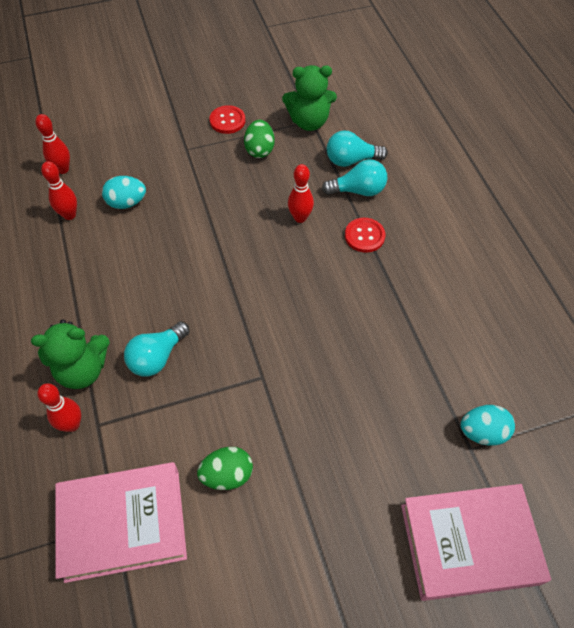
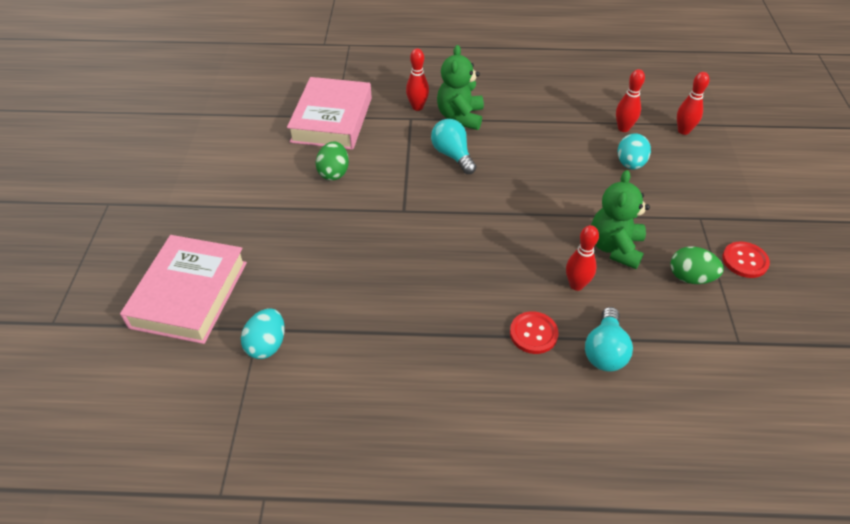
camera: 110 degrees right, 10 degrees down
(309, 122) = (736, 339): green teddy bear -> green teddy bear (615, 247)
(351, 160) = (658, 361): turquoise light bulb -> none

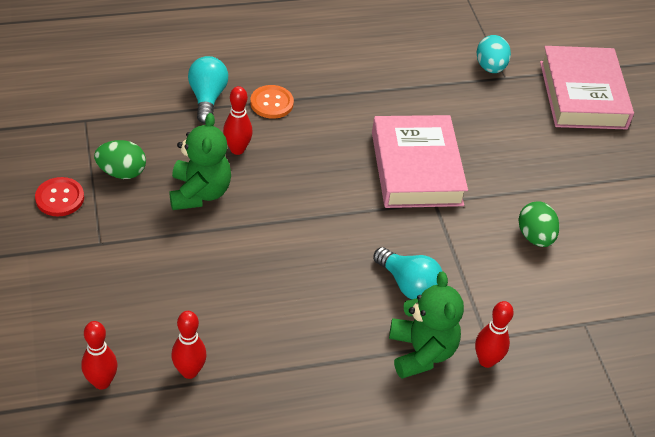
camera: 160 degrees right, 0 degrees up
(332, 120) = (586, 317): pink book -> pink book (416, 168)
(533, 333) = (271, 103): red button -> orange button
(630, 164) = (181, 308): turquoise egg -> none

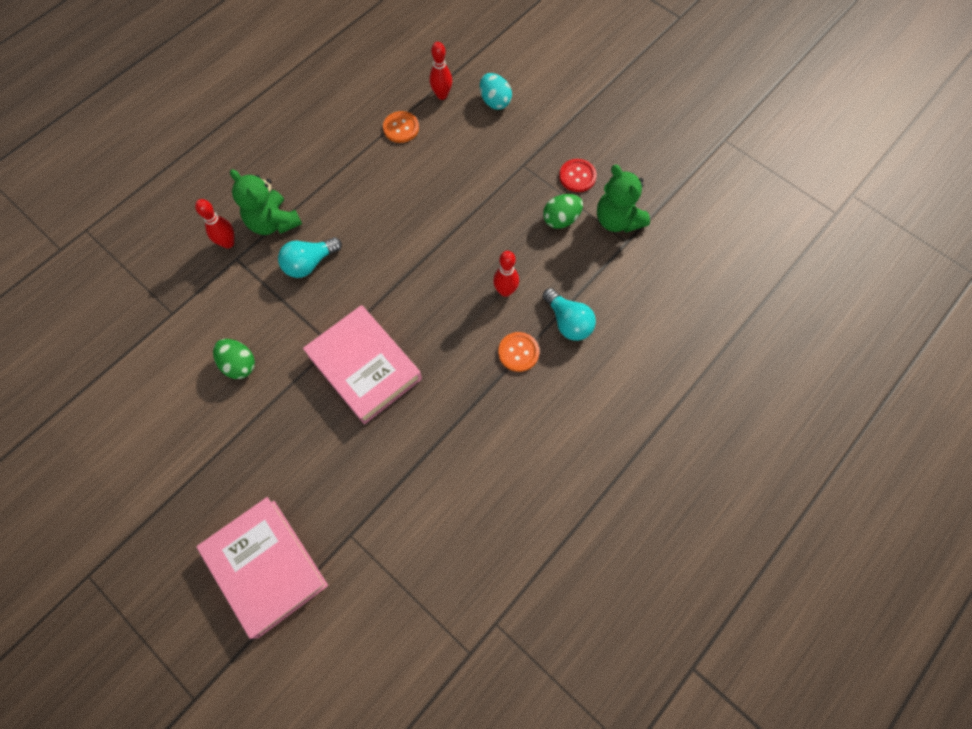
camera: 150 degrees right, 20 degrees up
(189, 371) = (401, 128): red bowling pin -> orange button
(199, 193) = (498, 239): green teddy bear -> green teddy bear (617, 220)
(408, 285) = (309, 263): turquoise light bulb -> turquoise light bulb turned 45 degrees counterclockwise
(490, 67) = (370, 538): turquoise egg -> turquoise egg (495, 101)

